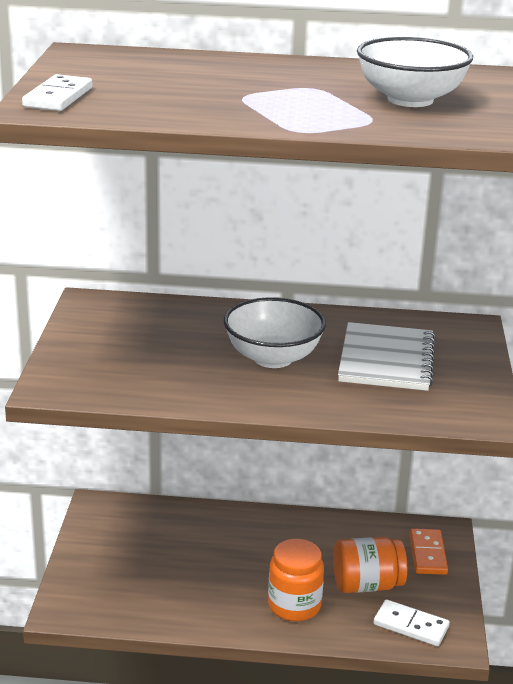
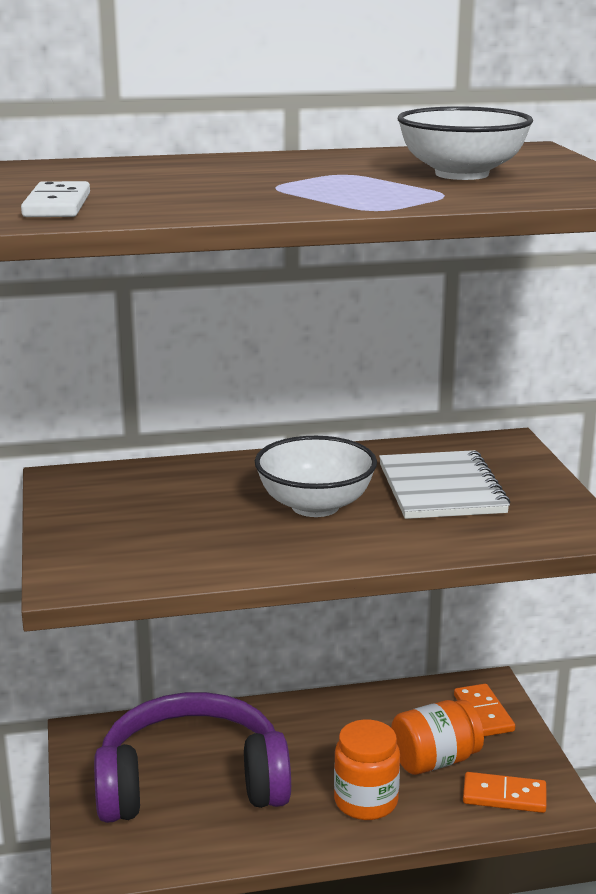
camera: 15 degrees left, 5 degrees down
(163, 561) = (191, 782): none -> purple headphones
(411, 626) = (504, 796): white domino -> orange domino

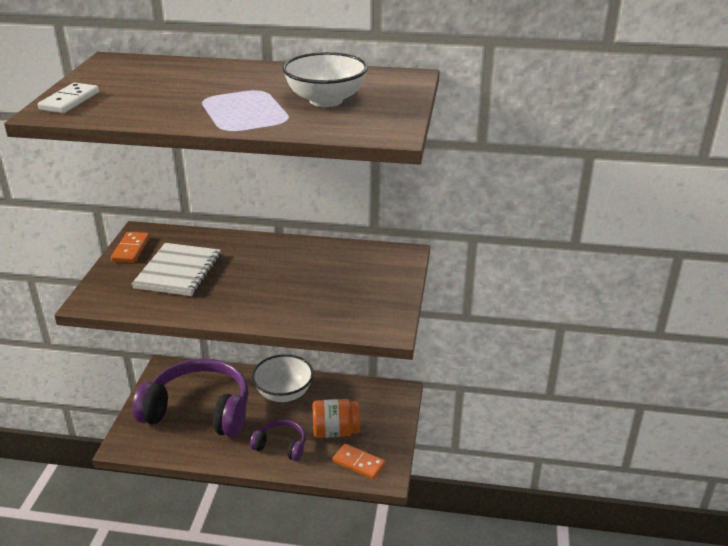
camera: 20 degrees right, 10 degrees up
(315, 506) = (253, 278): white bowl -> white bowl (284, 393)
(366, 801) = (281, 446): orange jar -> purple headphones
(442, 489) = (334, 281): white notebook -> white notebook (178, 271)
(483, 713) = (384, 409): orange domino -> orange domino (131, 249)

